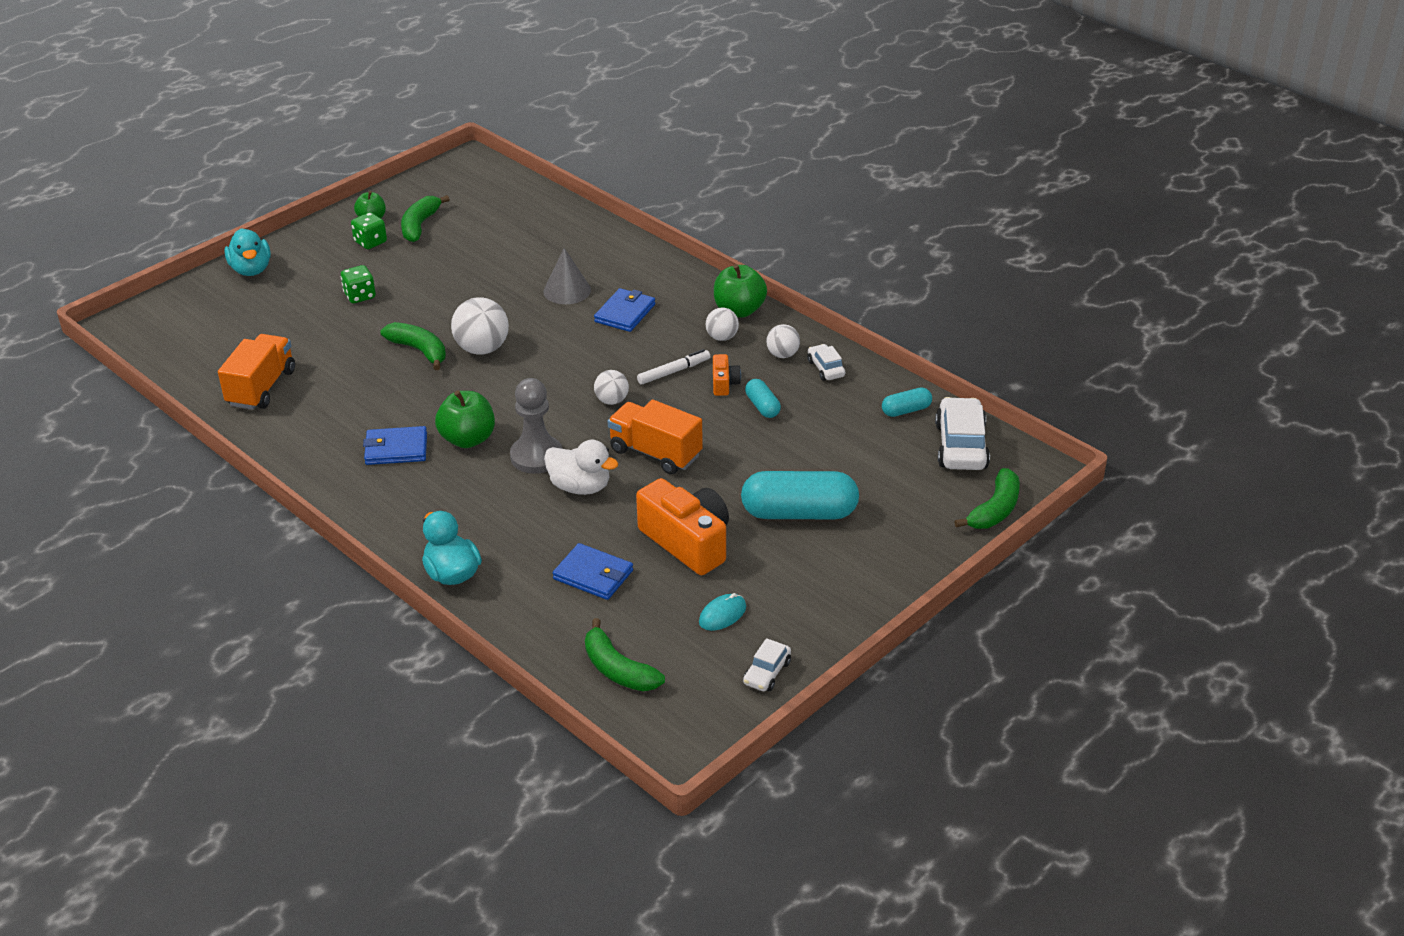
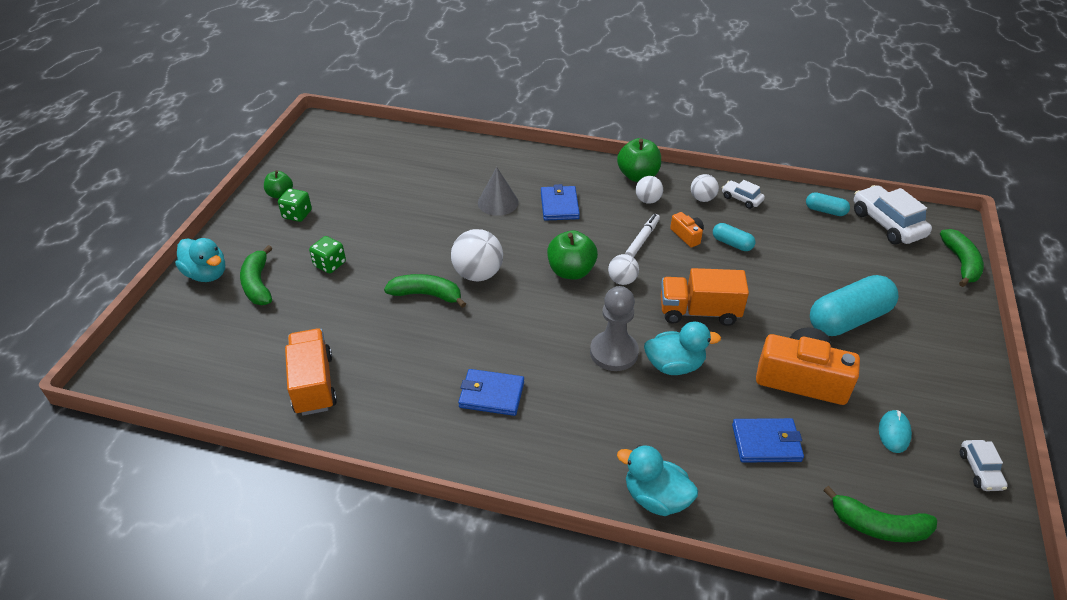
camera: 30 degrees left, 5 degrees up
(396, 449) = (491, 394): blue wallet -> blue wallet turned 45 degrees clockwise
(420, 225) = (327, 187): green banana -> green banana (258, 284)
(468, 439) = (543, 360): green apple -> green apple (571, 271)
(580, 487) = (674, 365): white duck -> turquoise duck
(906, 410) = (825, 211): turquoise capsule -> turquoise capsule turned 75 degrees clockwise

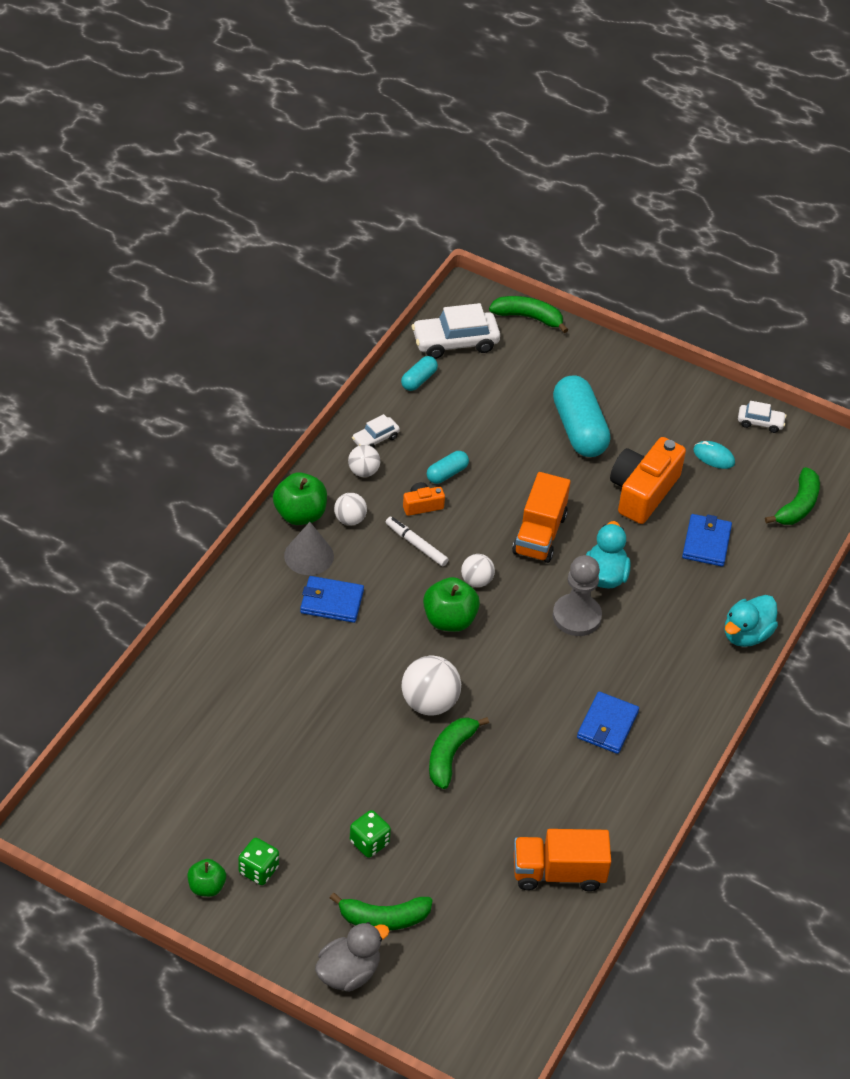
camera: 80 degrees left, 5 degrees up
(207, 274) = (348, 972): turquoise duck -> grey duck
(498, 202) = (305, 659): grey cone -> grey cone (309, 556)

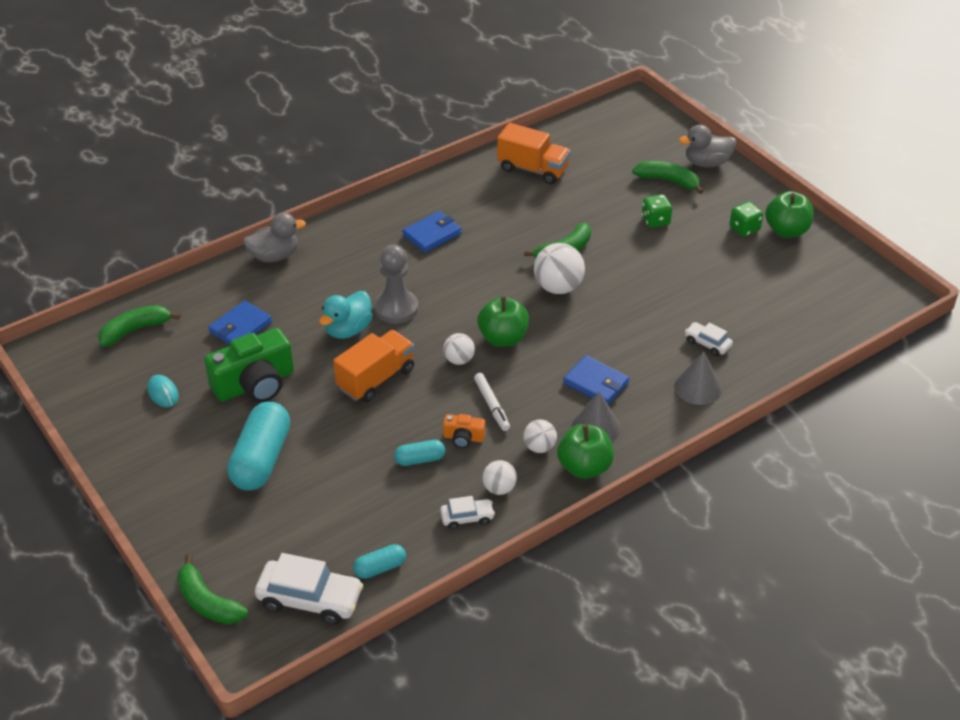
camera: 150 degrees left, 5 degrees down
(206, 887) = (786, 230): green apple -> green apple, size x1.60
(230, 632) = (698, 387): none -> grey cone
(643, 492) = (255, 384): orange camera -> green camera
(746, 634) = (274, 256): turquoise duck -> grey duck
(760, 422) = (89, 408): white car -> white car (707, 343)

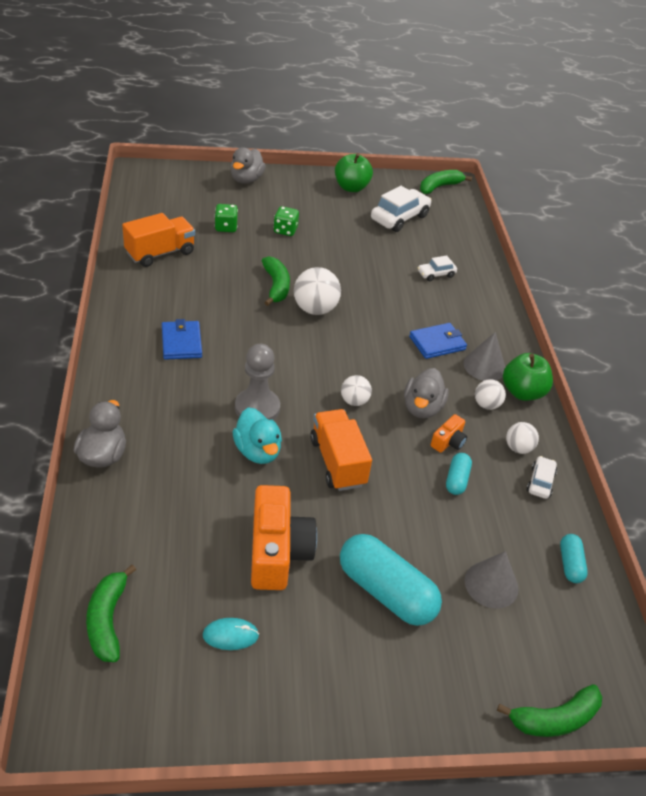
camera: 65 degrees left, 0 degrees up
(240, 327) = (184, 527): blue wallet -> none
(255, 384) = (277, 551): green camera -> orange camera
(310, 599) = (585, 632): white car -> white car (399, 218)
(492, 405) = (422, 408): white marker -> grey duck
(503, 338) = (348, 365): green apple -> none
(668, 181) = (247, 203): green banana -> green banana (439, 187)
(698, 387) = (476, 300): grey cone -> grey cone (491, 584)
(744, 229) = (333, 201): green dice -> green dice (226, 227)

